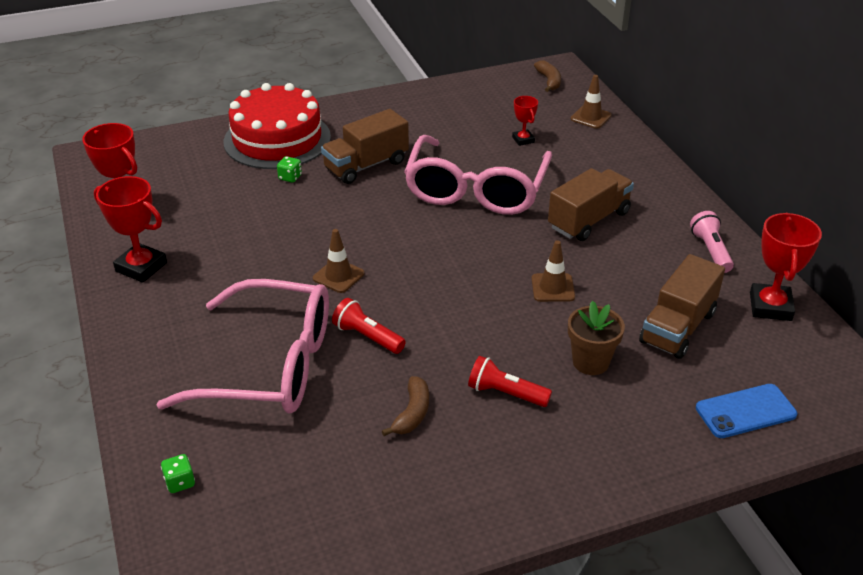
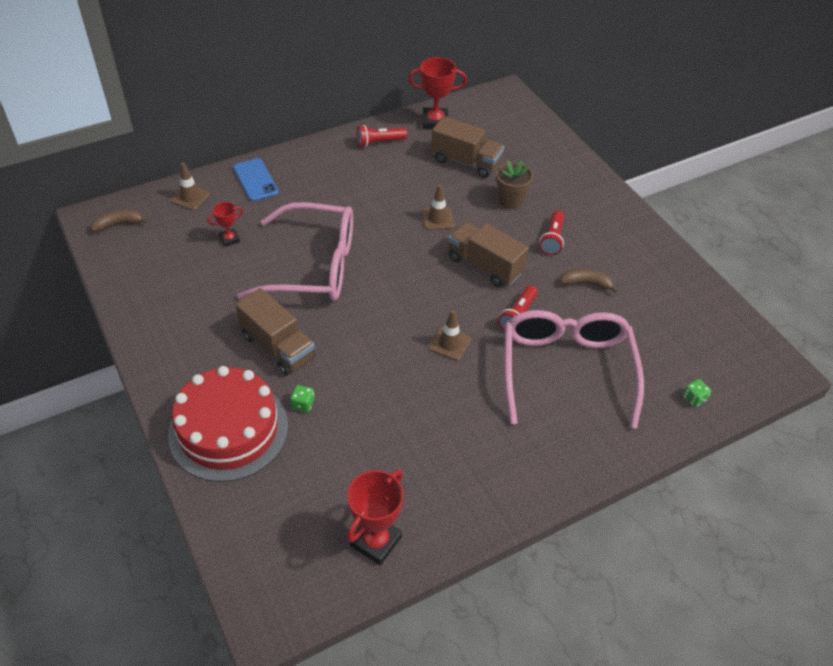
camera: 100 degrees left, 10 degrees up
(141, 267) = (467, 496): red trophy -> none
(589, 220) = (350, 200): brown truck -> brown truck (485, 265)
(710, 251) = (379, 142): pink flashlight -> red flashlight
(745, 411) = (533, 140): blue phone -> blue phone (255, 180)

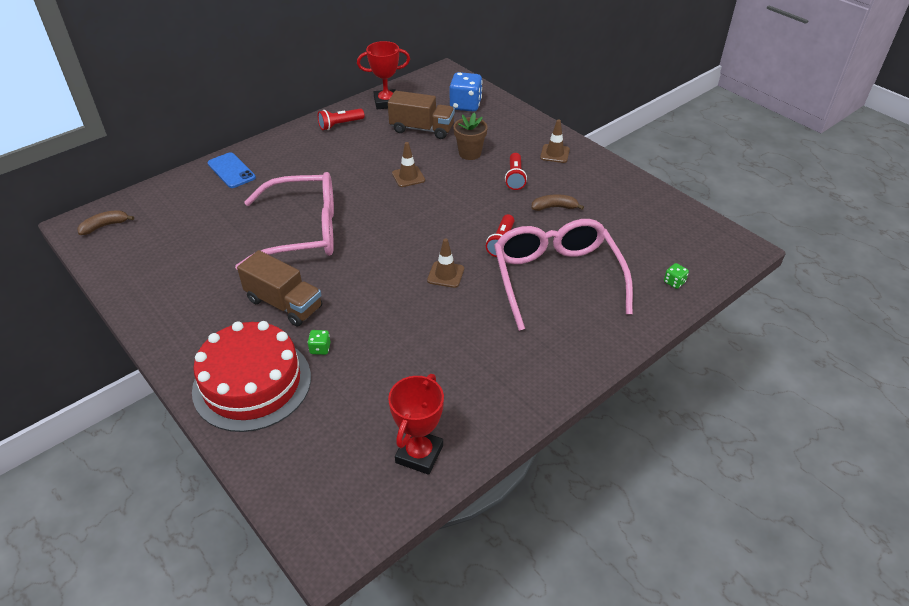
camera: 10 degrees left, 5 degrees down
(190, 197) = (171, 193): brown traffic cone -> brown traffic cone (554, 154)
(229, 239) = (217, 222): red trophy -> none
(485, 265) = (461, 207): brown truck -> none
(520, 139) = (465, 105): none -> blue dice

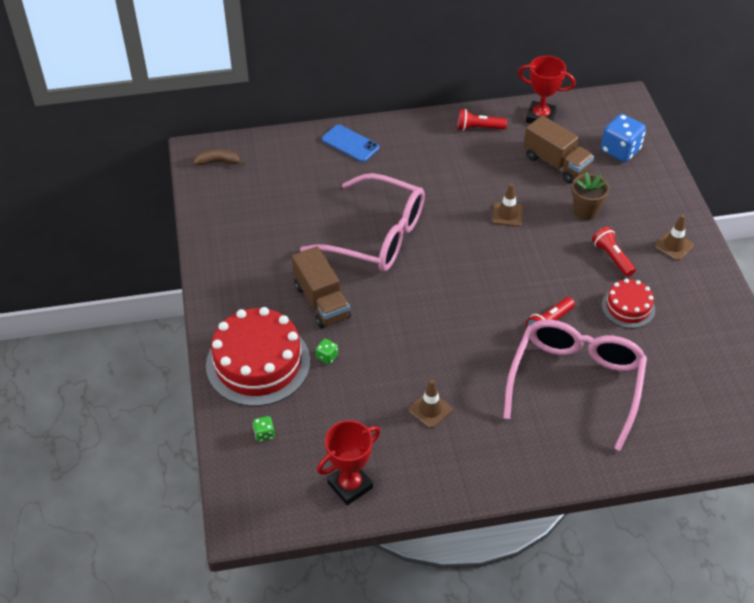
camera: 30 degrees right, 5 degrees up
(231, 171) = (350, 144): blue phone -> blue phone turned 45 degrees counterclockwise
(445, 274) = (475, 334): brown traffic cone -> brown traffic cone (430, 409)
(515, 177) = (612, 257): red flashlight -> red flashlight turned 120 degrees clockwise
(554, 207) = (628, 307): brown banana -> red cake
(674, 282) = (688, 438): green dice -> green dice (264, 434)

